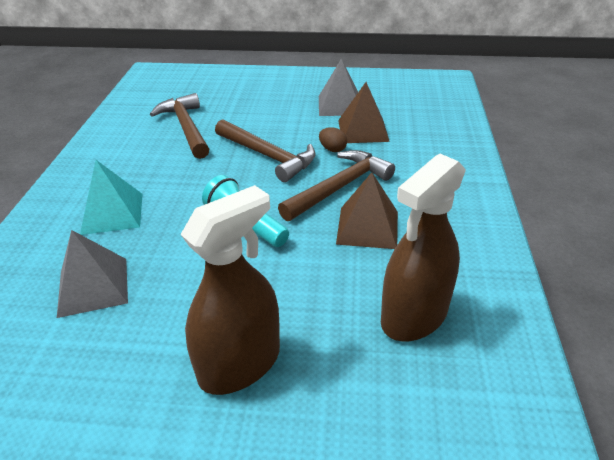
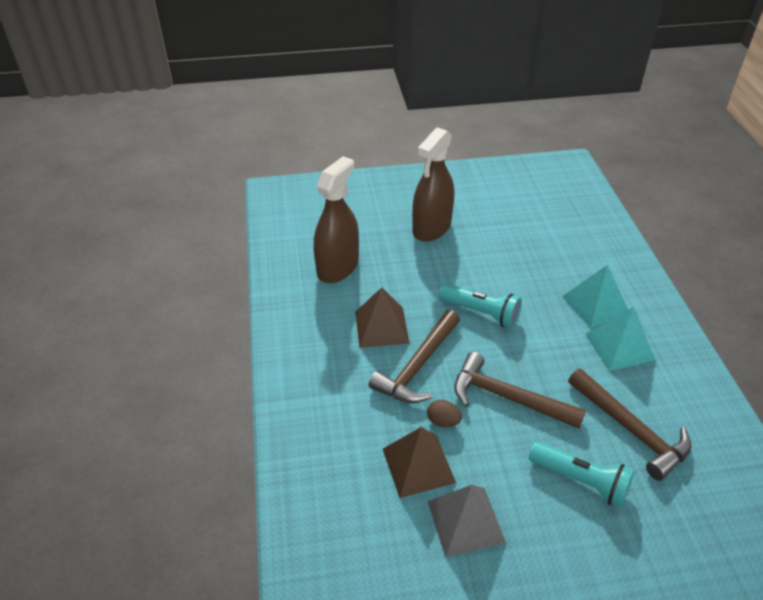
camera: 165 degrees right, 5 degrees up
(93, 287) = (551, 251): grey pyramid -> none
(132, 175) = (619, 346): none -> turquoise pyramid
(248, 111) = (580, 481): none -> turquoise flashlight

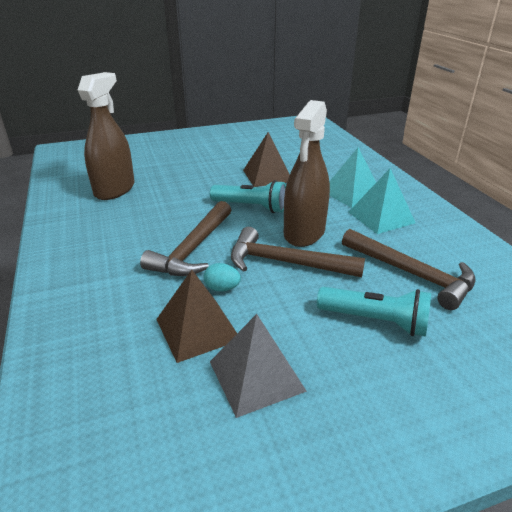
camera: 10 degrees left, 10 degrees down
(381, 327) = (156, 224): brown pyramid -> brown pyramid (267, 175)
(431, 228) = (201, 160): brown spray bottle -> brown spray bottle (304, 232)
(443, 421) = (222, 288): brown egg -> turquoise egg

